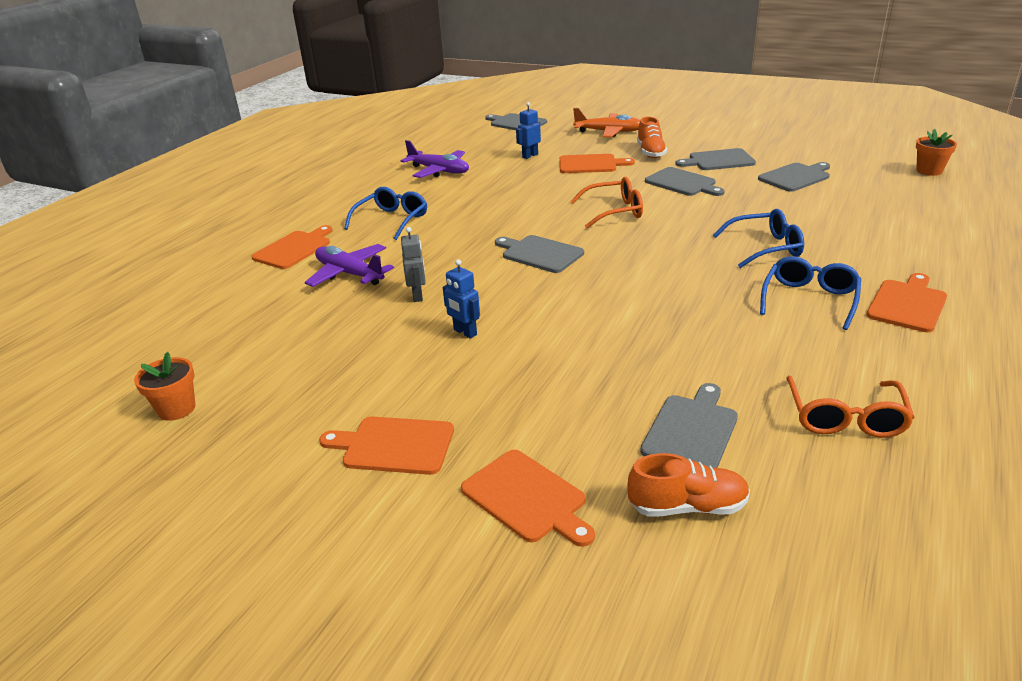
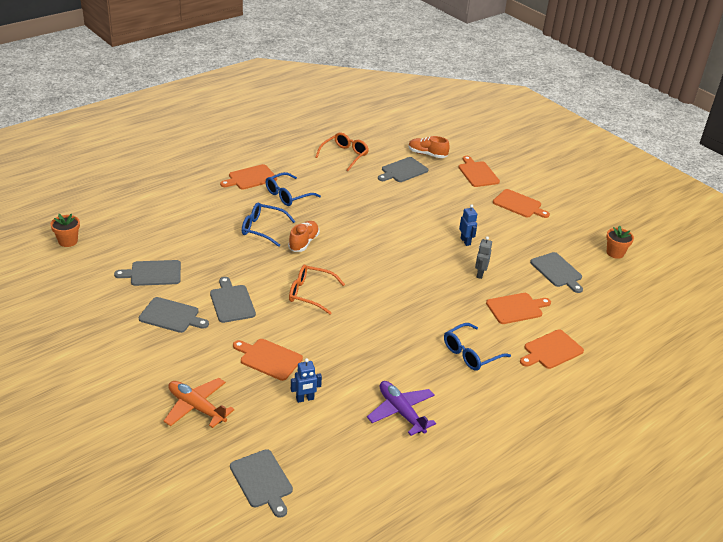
camera: 160 degrees left, 5 degrees up
(349, 274) = (516, 308): purple plane -> orange cutting board
(539, 254) = (390, 277): grey cutting board -> grey cutting board (557, 271)
(650, 152) = (204, 353): orange shoe -> orange shoe (303, 242)

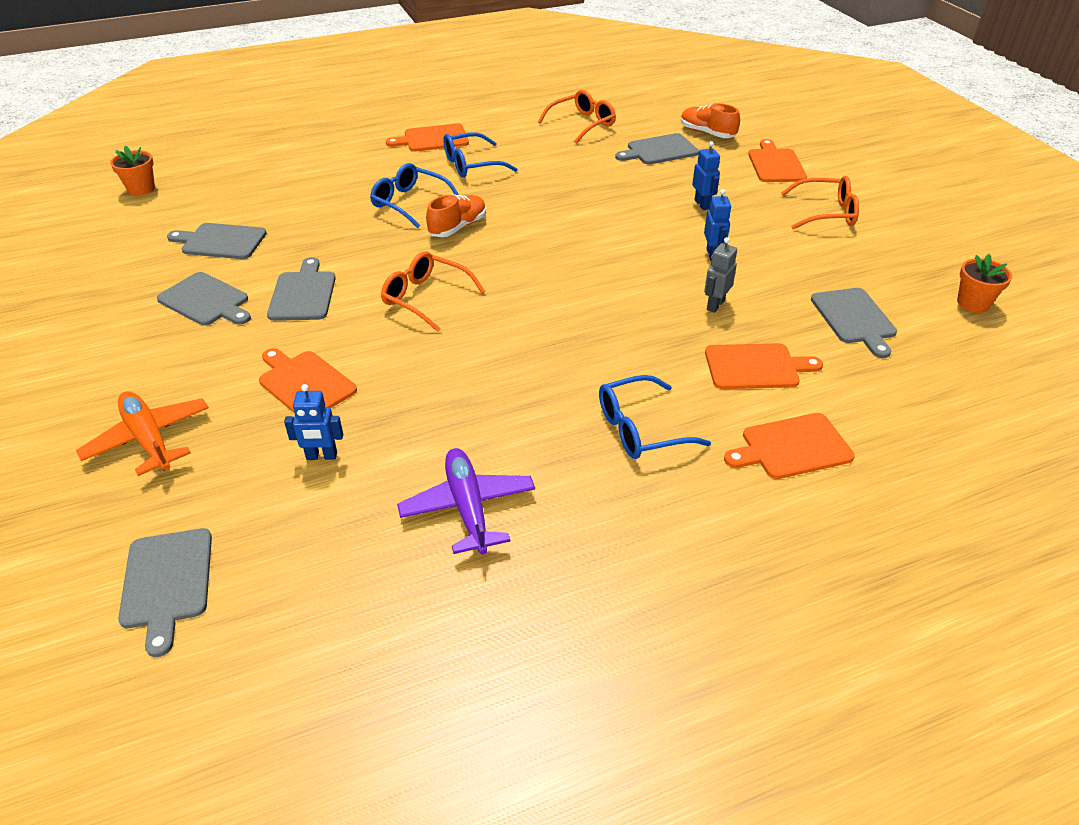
camera: 20 degrees right, 5 degrees up
(445, 207) = (702, 204): none -> blue robot
(519, 204) = (826, 213): orange cutting board -> orange glasses

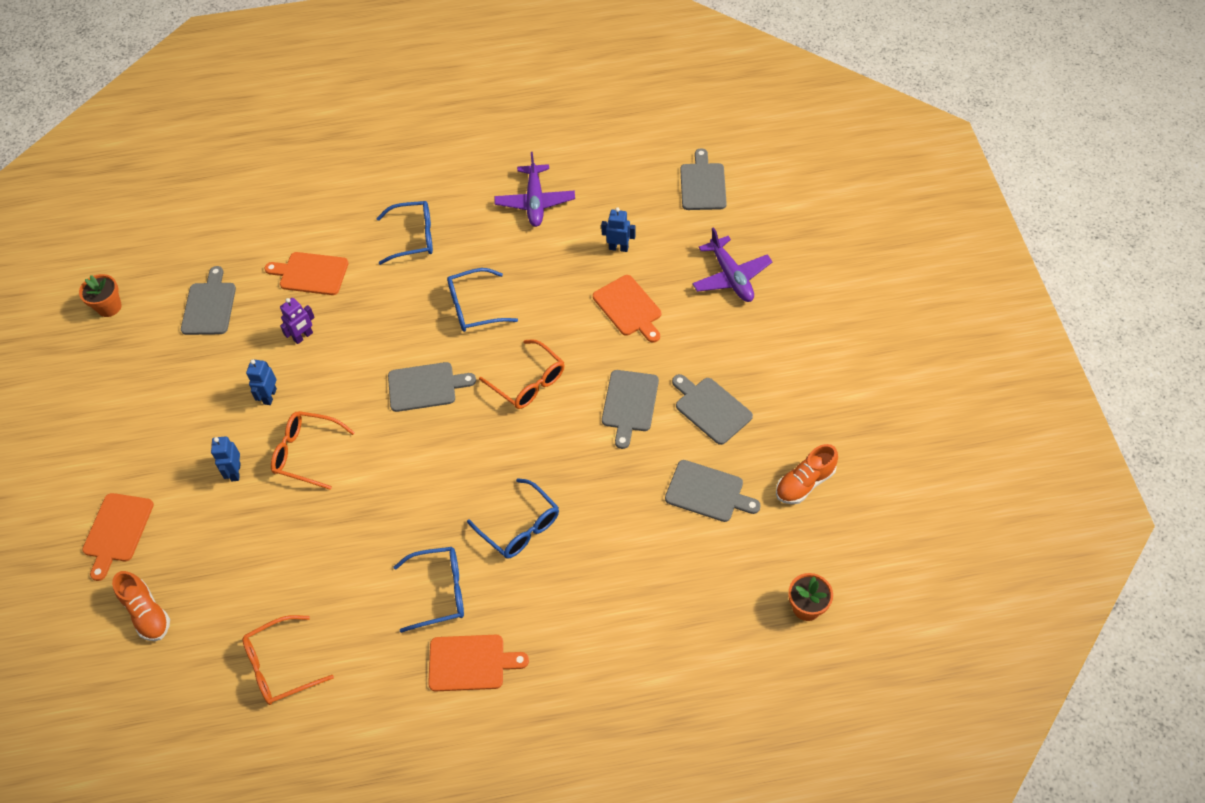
camera: 165 degrees left, 15 degrees up
(149, 439) = (731, 277): orange plane -> purple plane
(458, 227) = (480, 476): orange shoe -> orange shoe (804, 483)
(516, 358) = (474, 307): none -> blue glasses
(659, 150) = (222, 584): grey cutting board -> grey cutting board (425, 386)
(715, 305) = (303, 336): grey robot -> purple robot
(792, 447) = (328, 211): orange cutting board -> none
(826, 213) = (130, 438): orange glasses -> orange glasses (306, 453)

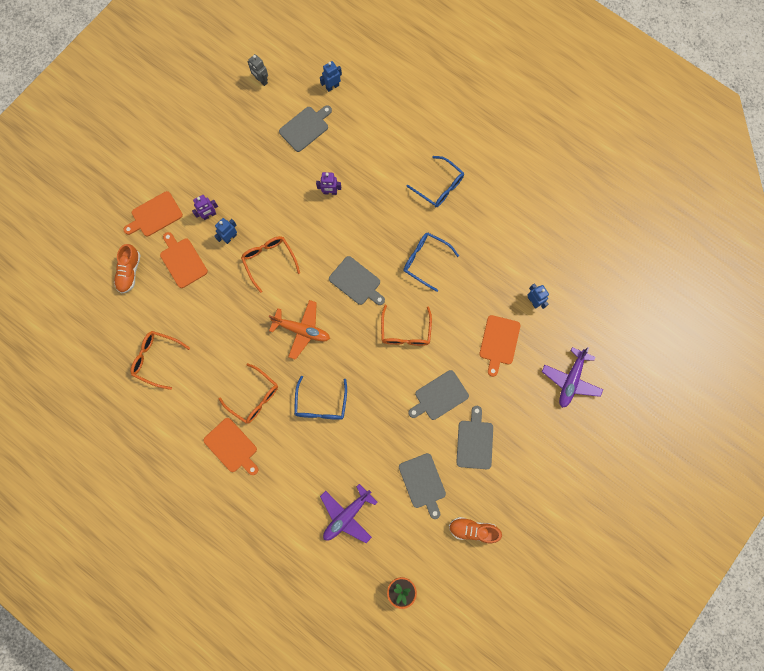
camera: 45 degrees right, 20 degrees up
(109, 307) = (261, 80): orange flower pot -> grey robot
(186, 473) = (209, 215): none -> purple robot
(269, 396) = (283, 211): blue robot -> blue robot (332, 86)
(311, 273) = (369, 157): orange cutting board -> orange cutting board (182, 261)
(418, 481) = (302, 330): none -> orange plane
(440, 592) = (254, 397): blue glasses -> orange glasses
(535, 202) = (522, 228): purple plane -> purple plane (347, 515)
(702, 184) = (621, 309): grey cutting board -> none

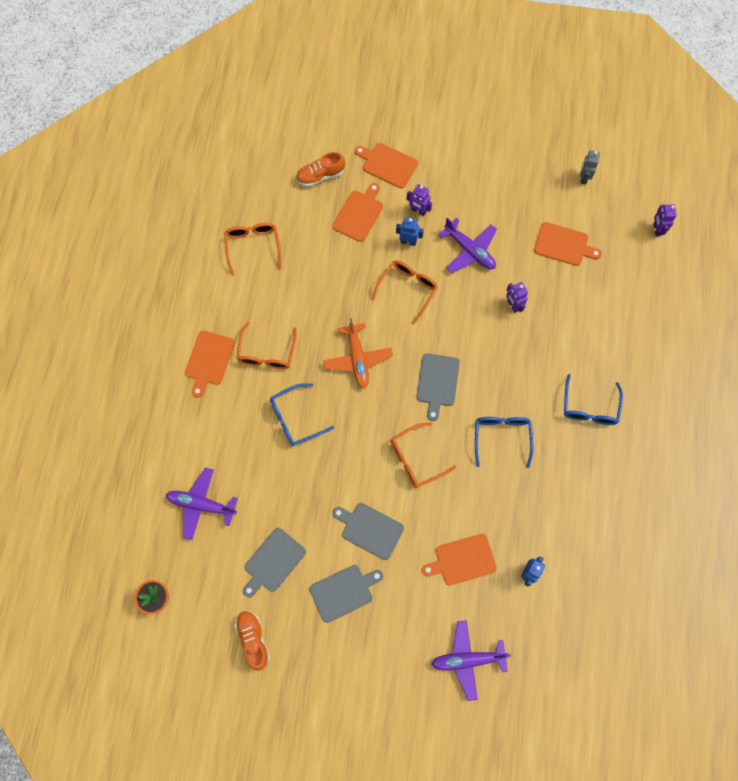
camera: 60 degrees right, 5 degrees down
(266, 197) = (469, 250): none -> purple plane
(305, 128) = (563, 245): grey cutting board -> orange cutting board
(332, 86) = (624, 245): blue robot -> none
(335, 57) = (656, 229): none -> purple robot

